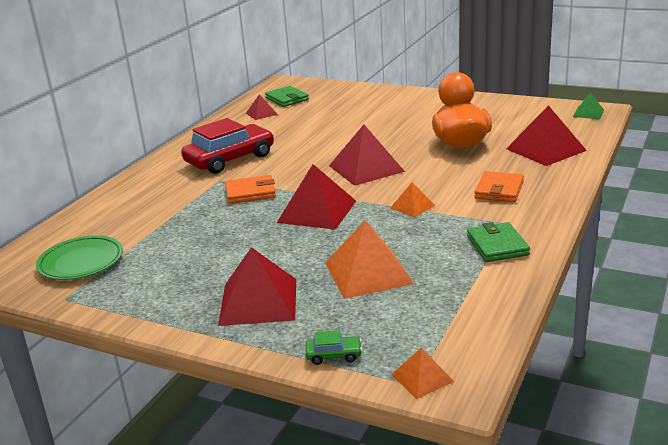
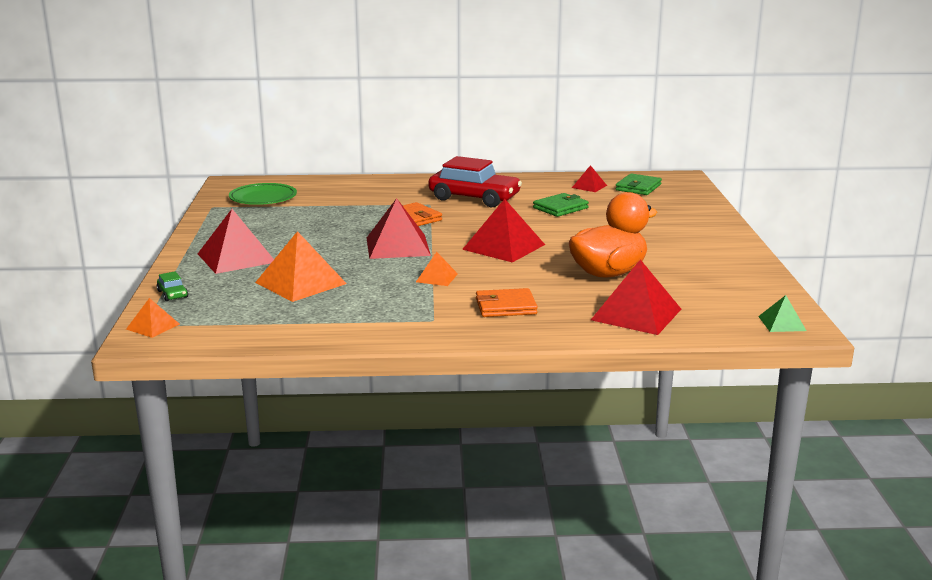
camera: 60 degrees right, 5 degrees down
(497, 245) = (382, 322): green wallet -> green wallet (560, 208)

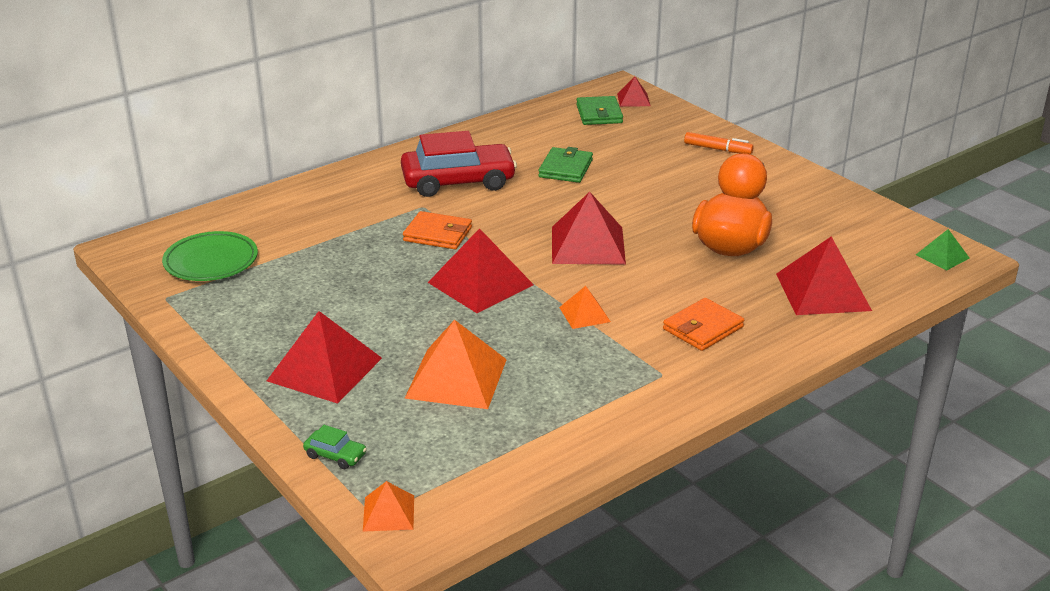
camera: 35 degrees left, 10 degrees up
(589, 186) = (550, 127): red pyramid -> red pyramid (633, 100)
(698, 223) = (717, 149): none -> orange marker

